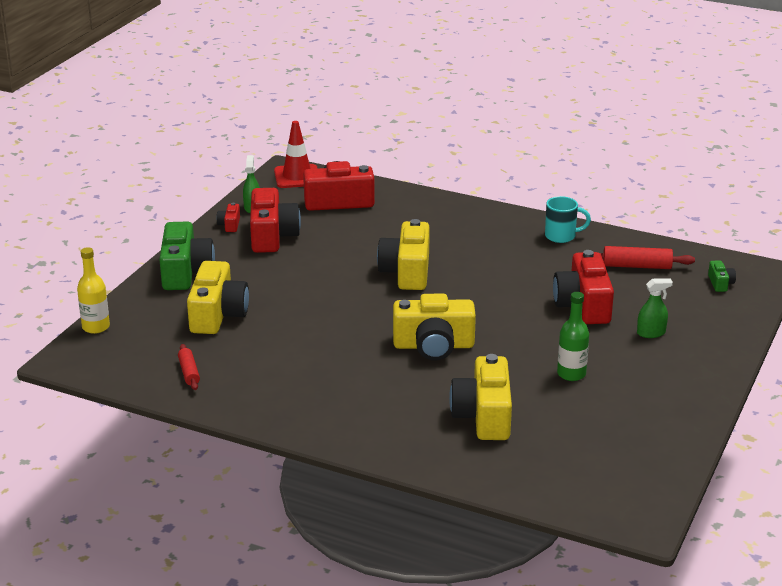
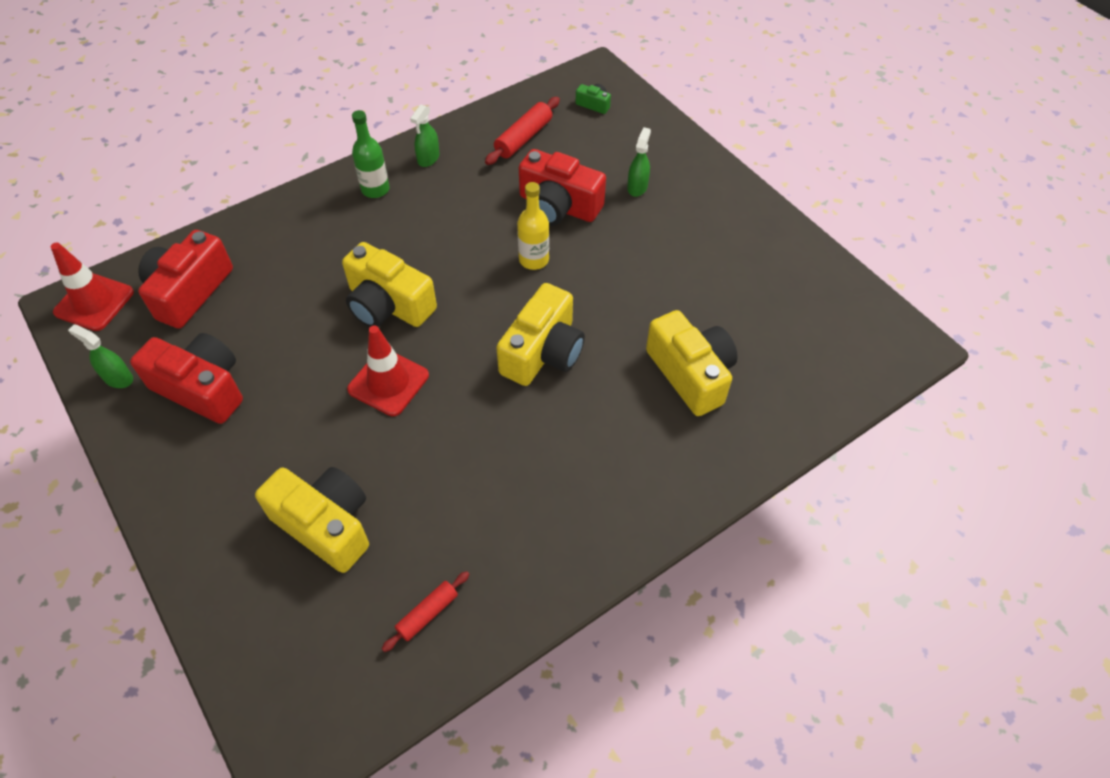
camera: 60 degrees left, 25 degrees up
(96, 327) = (240, 683): yellow bottle -> yellow bottle (534, 260)
(185, 272) = (199, 517): green camera -> none
(189, 372) = (427, 614): red rolling pin -> red rolling pin turned 60 degrees counterclockwise
(230, 225) = (134, 419): red camera -> none
(343, 296) = (388, 382): none -> red traffic cone
(484, 416) = (691, 374): yellow camera -> yellow camera turned 150 degrees counterclockwise
(561, 236) = (428, 158): turquoise mug -> green spray bottle
(571, 374) = (664, 274): green bottle -> green bottle (375, 189)

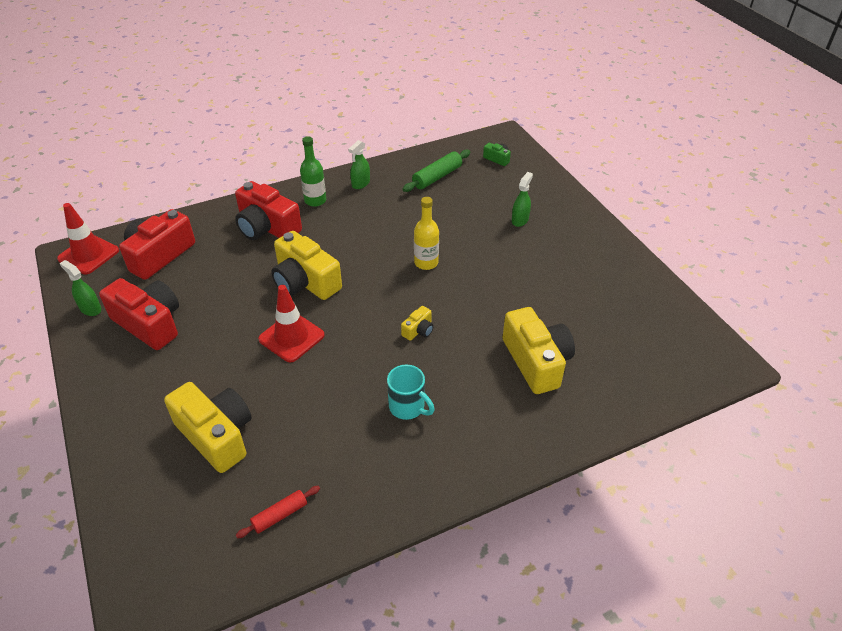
camera: 10 degrees right, 10 degrees down
(523, 138) = (437, 177): red rolling pin -> green rolling pin
(543, 352) = (418, 330): yellow camera -> yellow camera, size x0.45
(550, 454) = (408, 407): none -> turquoise mug
(558, 206) = (454, 227): red camera -> red camera (267, 227)

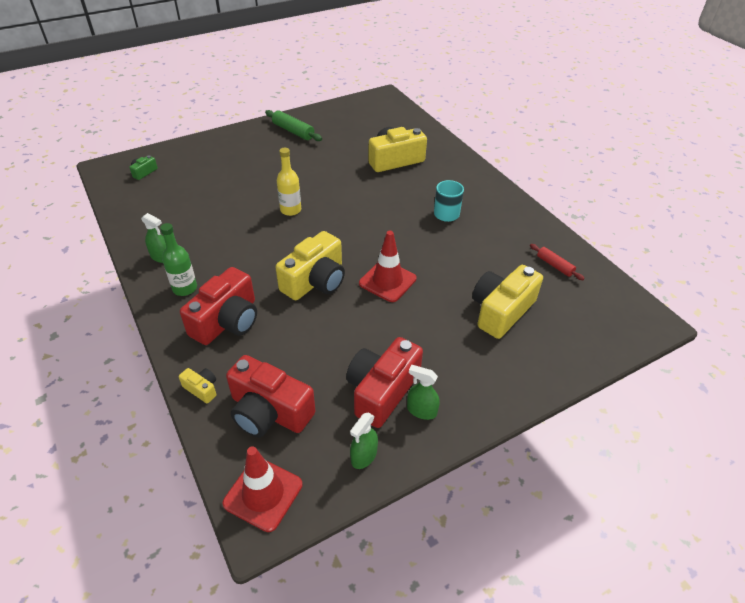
camera: 95 degrees left, 0 degrees up
(418, 330) = (371, 211): yellow camera -> yellow camera (201, 389)
(437, 177) = (163, 207): green rolling pin -> green rolling pin (293, 131)
(520, 220) = (238, 162): green spray bottle -> green spray bottle (421, 410)

